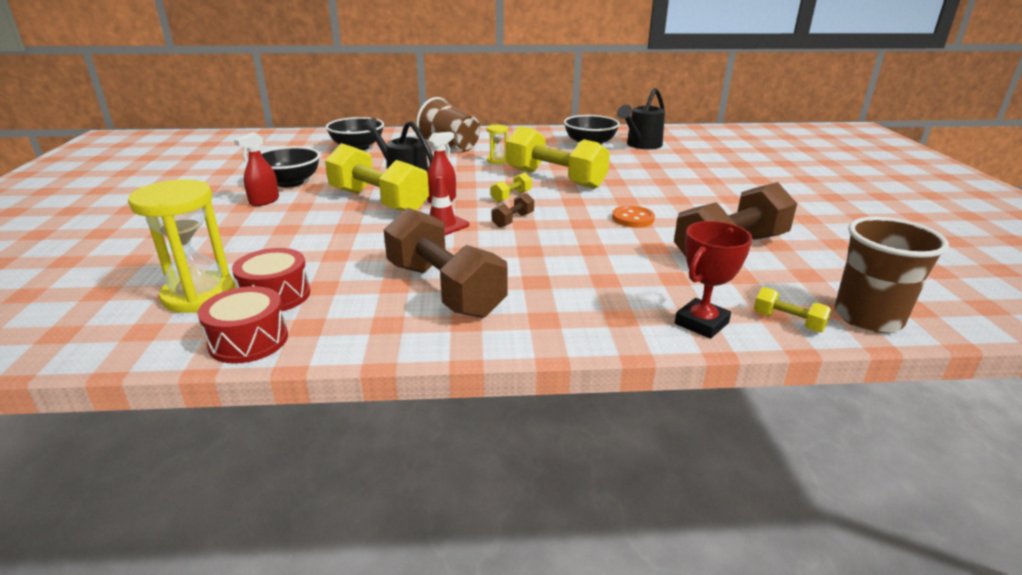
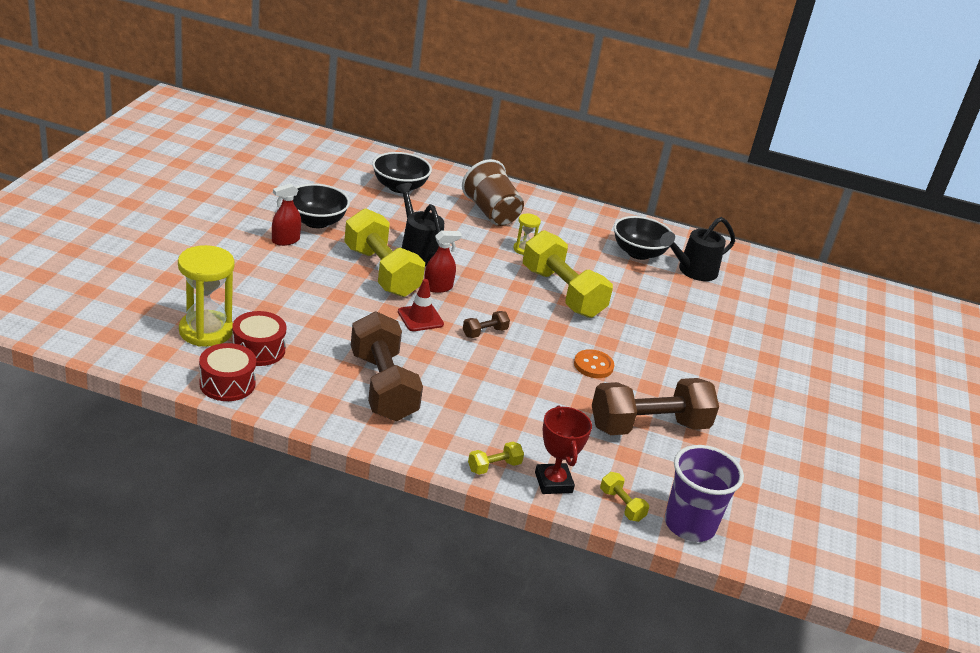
camera: 15 degrees right, 5 degrees up
(511, 196) = (503, 303): yellow dumbbell -> yellow dumbbell (494, 466)
(701, 323) = (553, 482): red trophy -> red trophy turned 75 degrees counterclockwise
(868, 318) = (689, 525): brown cup -> purple cup

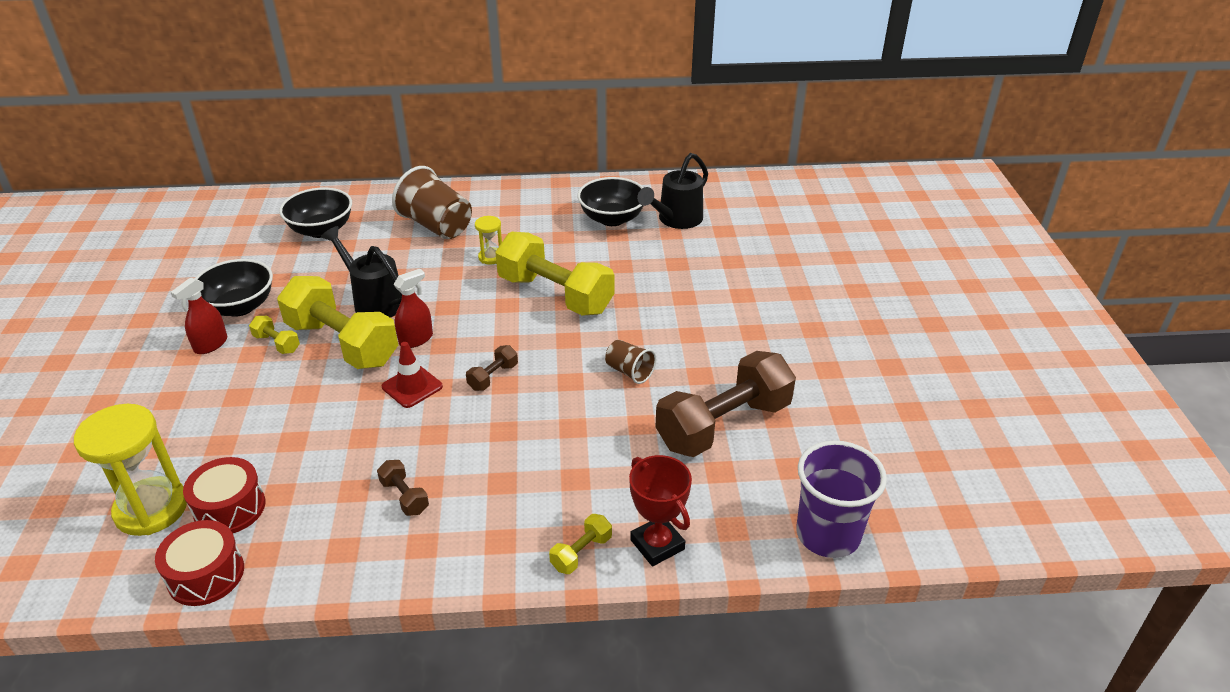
camera: 15 degrees left, 5 degrees up
(383, 386) = (404, 496): brown dumbbell -> brown dumbbell, size x0.42
(593, 365) = (629, 372): orange button -> brown cup
(621, 505) = (745, 541): yellow dumbbell -> yellow dumbbell (277, 343)

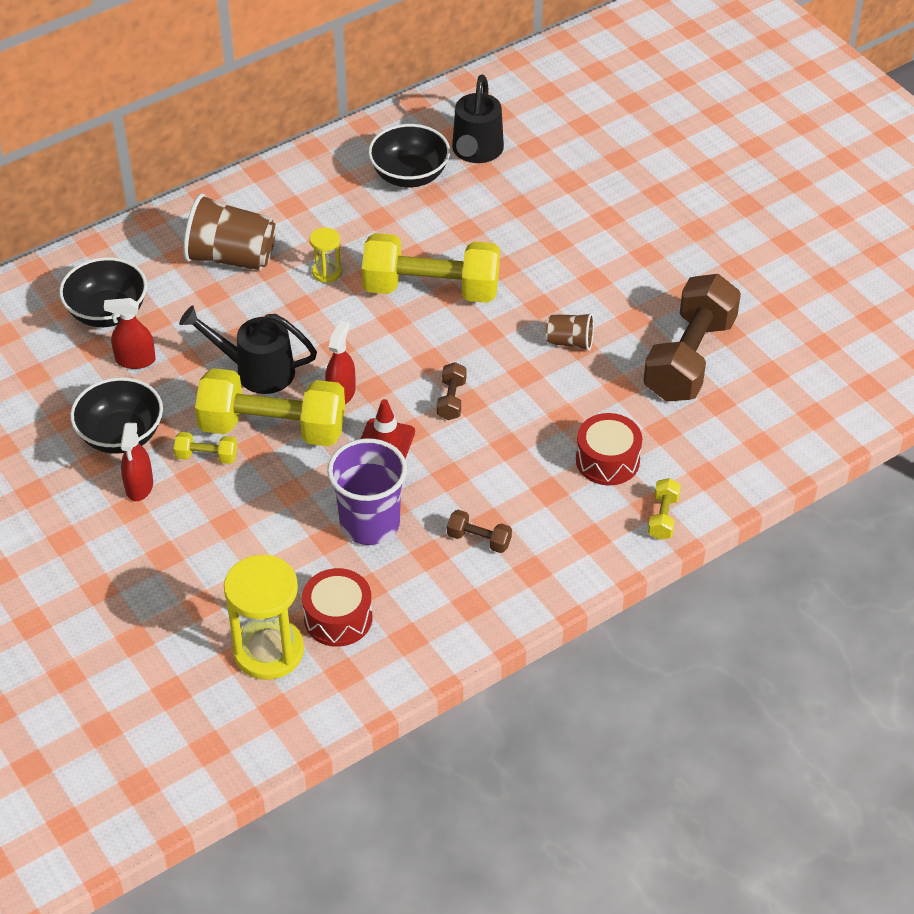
camera: 30 degrees left, 10 degrees up
(206, 575) = (379, 675): red drum -> red drum (607, 460)
(304, 264) = (135, 360): none -> red spray bottle
(657, 544) = (715, 484): red trophy -> none
(828, 534) = (835, 417): purple cup -> purple cup (370, 524)

